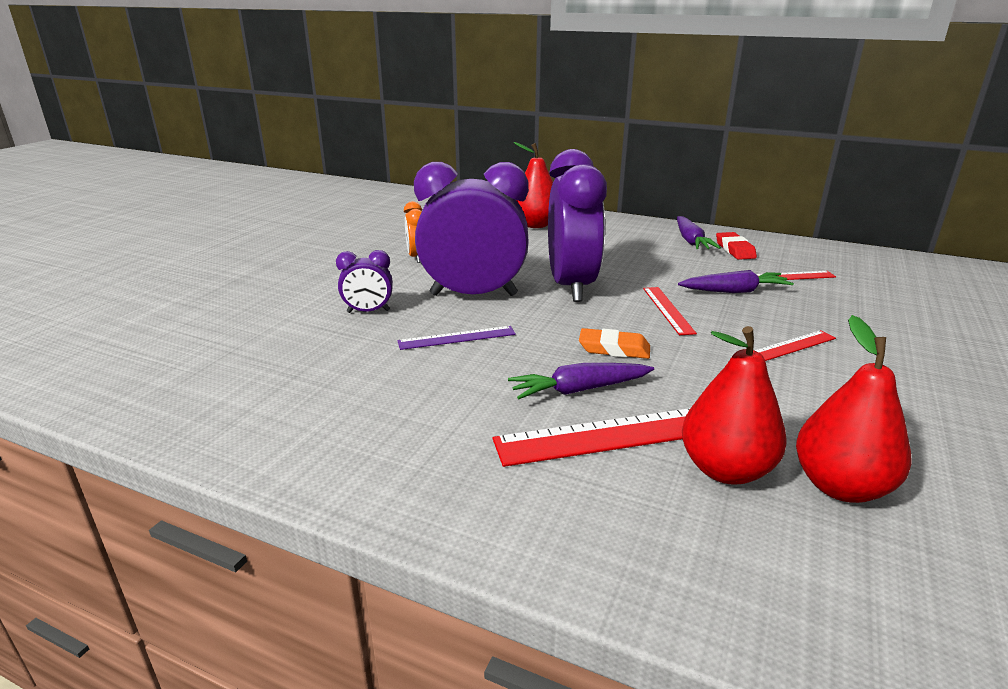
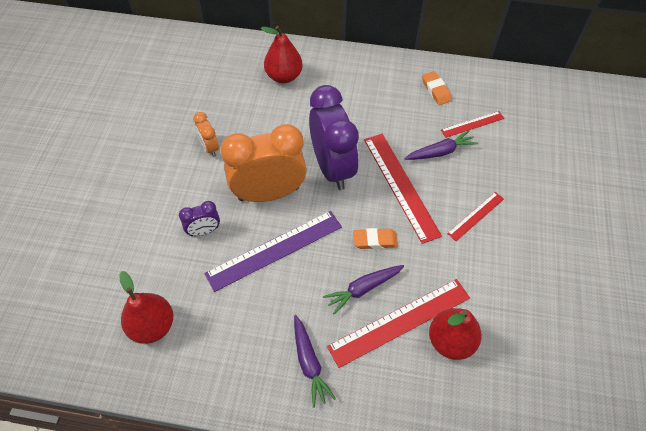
camera: 15 degrees left, 30 degrees up
(457, 338) = (274, 250): purple ruler -> purple ruler, size x1.88
(473, 295) = (268, 193): purple clock -> orange clock
(668, 310) = (401, 186): red ruler -> red ruler, size x1.88
(691, 241) = (404, 82): purple carrot -> purple carrot (309, 363)
(735, 250) = (436, 90): red eraser -> orange eraser
(840, 486) = (506, 340): red pear -> red pear (152, 326)

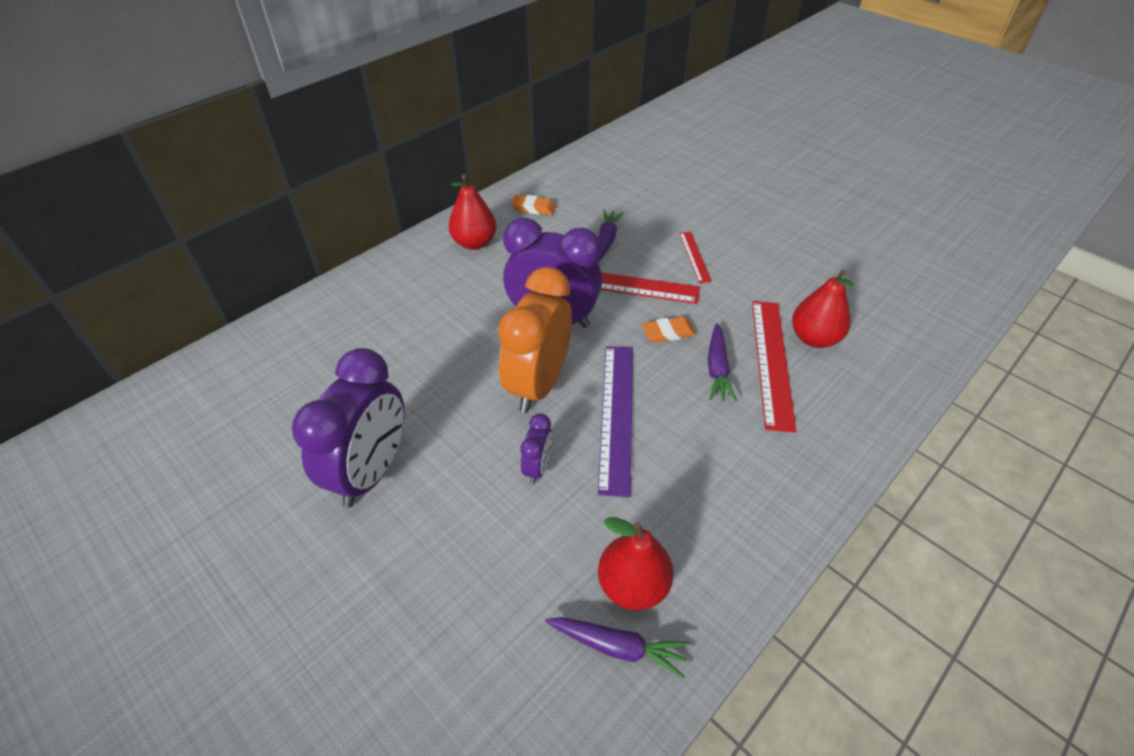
camera: 55 degrees left, 10 degrees down
(149, 155) = (372, 472): none -> purple clock
(209, 147) = (423, 406): orange clock -> none
(284, 76) = (394, 296): red pear -> red pear (474, 243)
(309, 363) = (776, 453): purple carrot -> purple carrot (618, 647)
(375, 240) = (668, 333): orange eraser -> orange eraser turned 45 degrees clockwise
(472, 124) = (594, 208): red ruler -> none

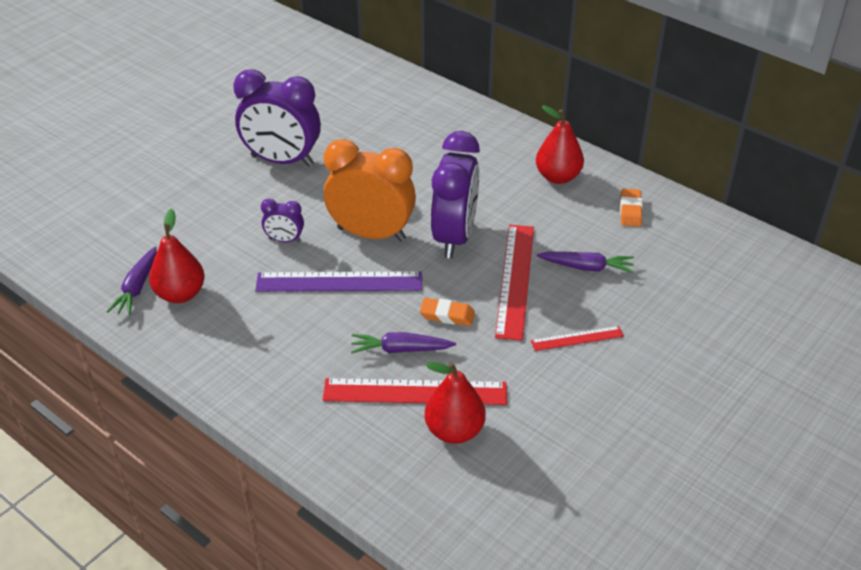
camera: 85 degrees right, 5 degrees down
(668, 333) = (447, 315): orange eraser -> orange eraser turned 60 degrees counterclockwise

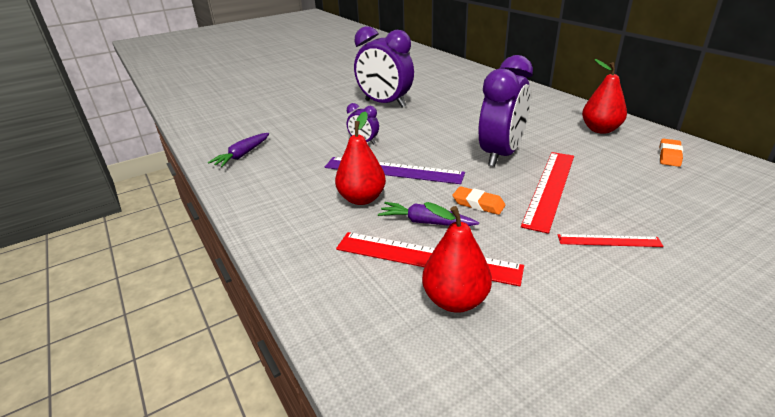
camera: 20 degrees right, 10 degrees down
(180, 294) = (269, 162): red pear -> red pear (362, 199)
(371, 234) = (432, 146): orange clock -> none
(586, 267) = (623, 188): purple carrot -> none

